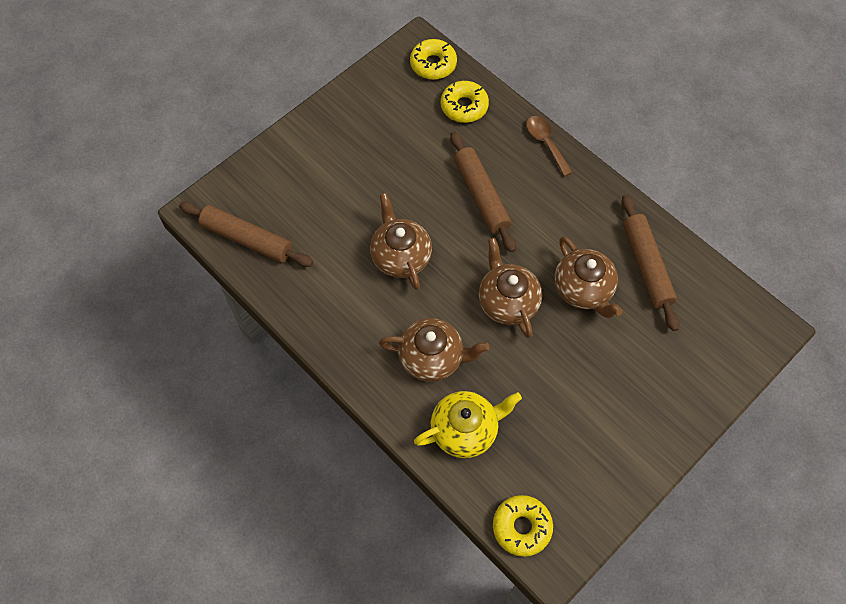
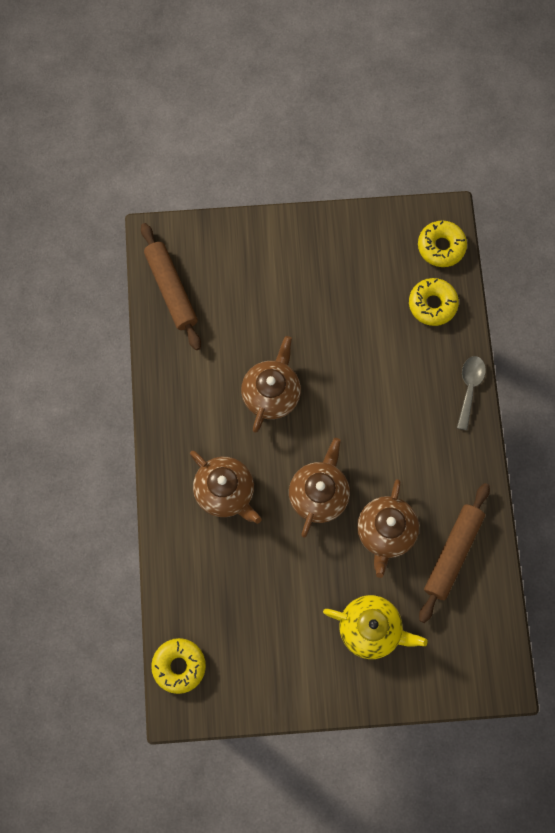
camera: 40 degrees right, 10 degrees up
(465, 430) = (201, 565): yellow teapot -> yellow teapot (371, 629)
(481, 196) = (377, 392): brown rolling pin -> none
(545, 143) = (469, 388): brown spoon -> grey spoon

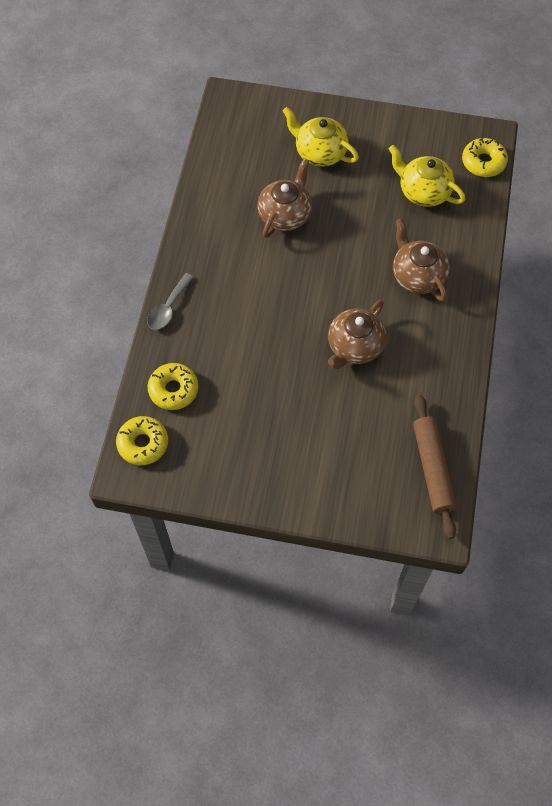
camera: 165 degrees left, 10 degrees down
(240, 604) = (423, 191): none -> yellow teapot
(319, 494) = (334, 255): brown teapot -> none
(453, 553) = (233, 187): brown rolling pin -> none

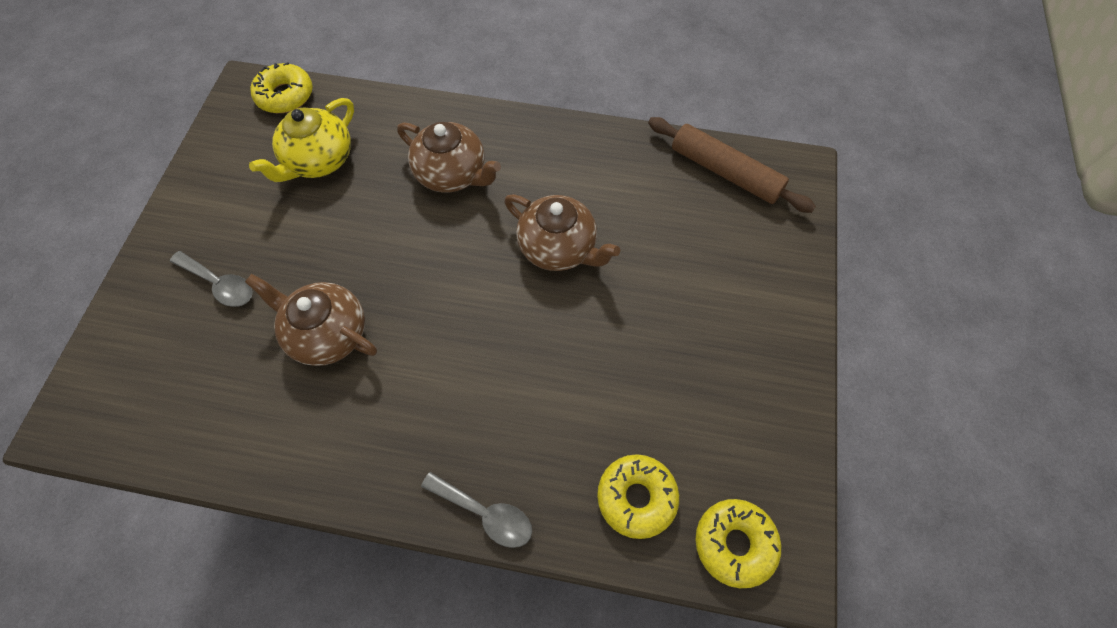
camera: 90 degrees left, 0 degrees up
(319, 152) = (220, 284): yellow teapot -> grey spoon
(417, 276) = (452, 174): brown teapot -> brown teapot turned 120 degrees counterclockwise
(432, 469) = (725, 172): brown rolling pin -> brown rolling pin turned 45 degrees clockwise

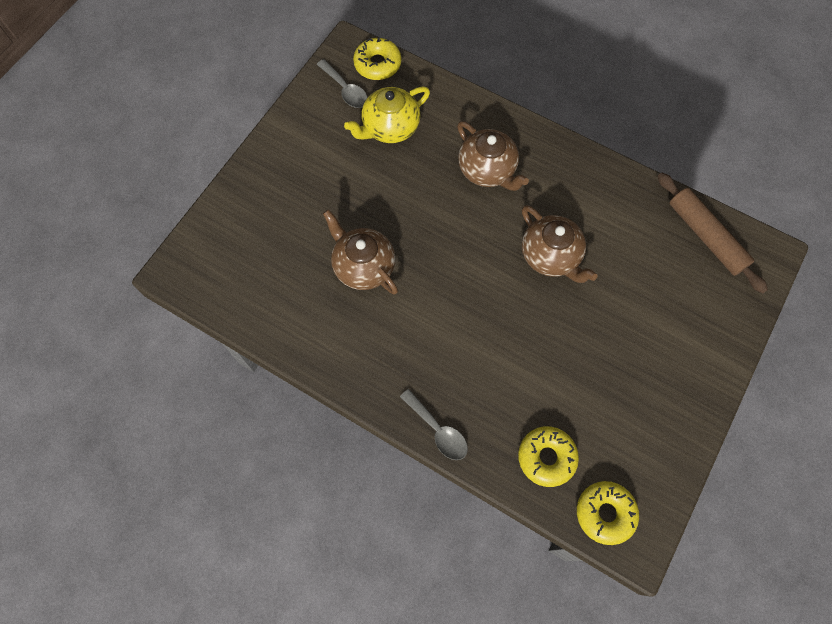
camera: 20 degrees right, 5 degrees up
(220, 284) = (297, 204): grey spoon -> grey spoon (345, 90)

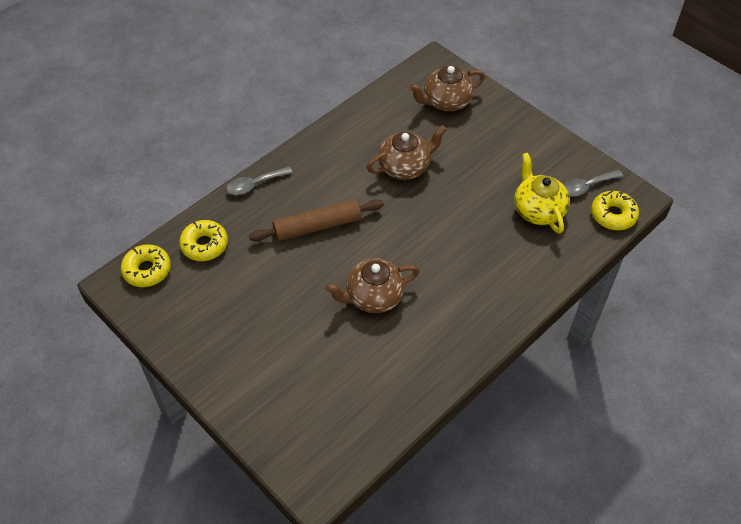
camera: 105 degrees right, 15 degrees down
(487, 170) = (475, 272): brown teapot -> brown teapot (446, 101)
(706, 236) = (353, 434): brown rolling pin -> brown rolling pin (317, 226)

